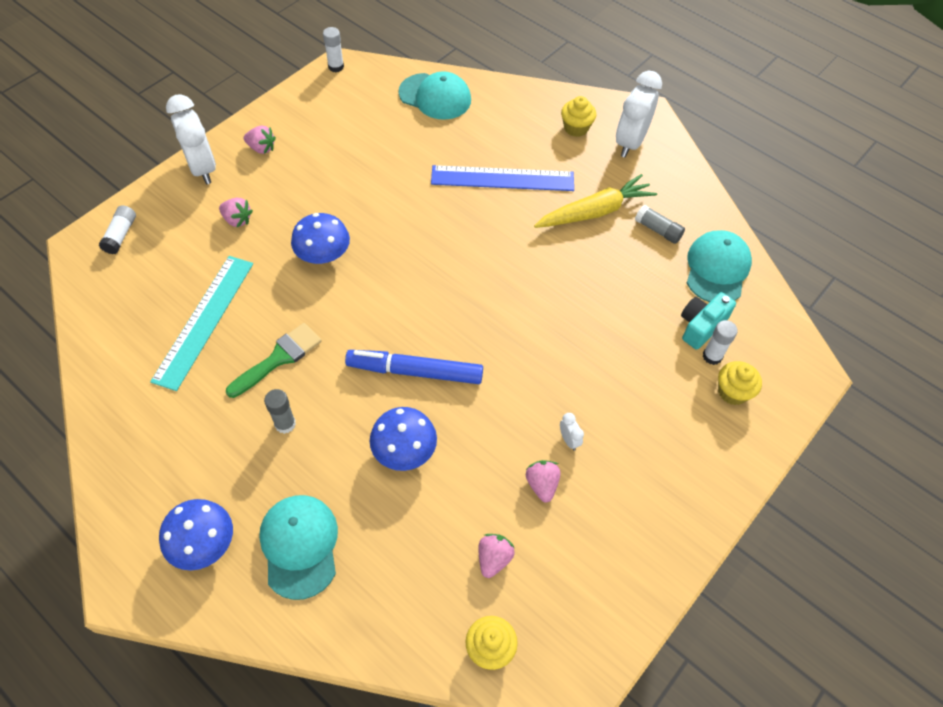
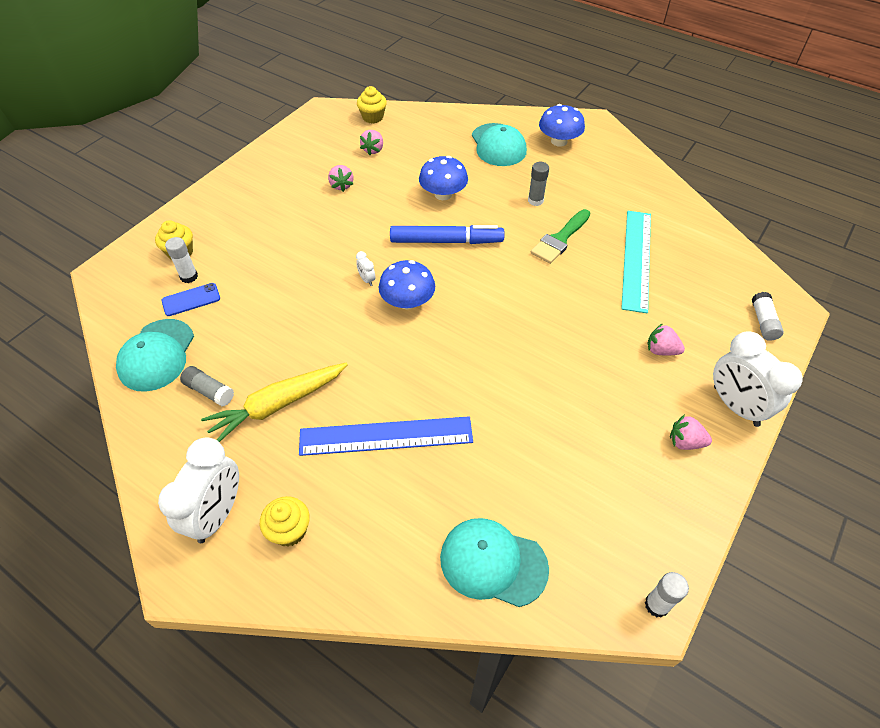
camera: 175 degrees right, 5 degrees down
(323, 254) = (559, 325): blue mushroom -> blue mushroom (407, 301)
(569, 440) = (320, 210): white clock -> white clock (367, 280)
(701, 326) = (191, 300): turquoise camera -> blue phone

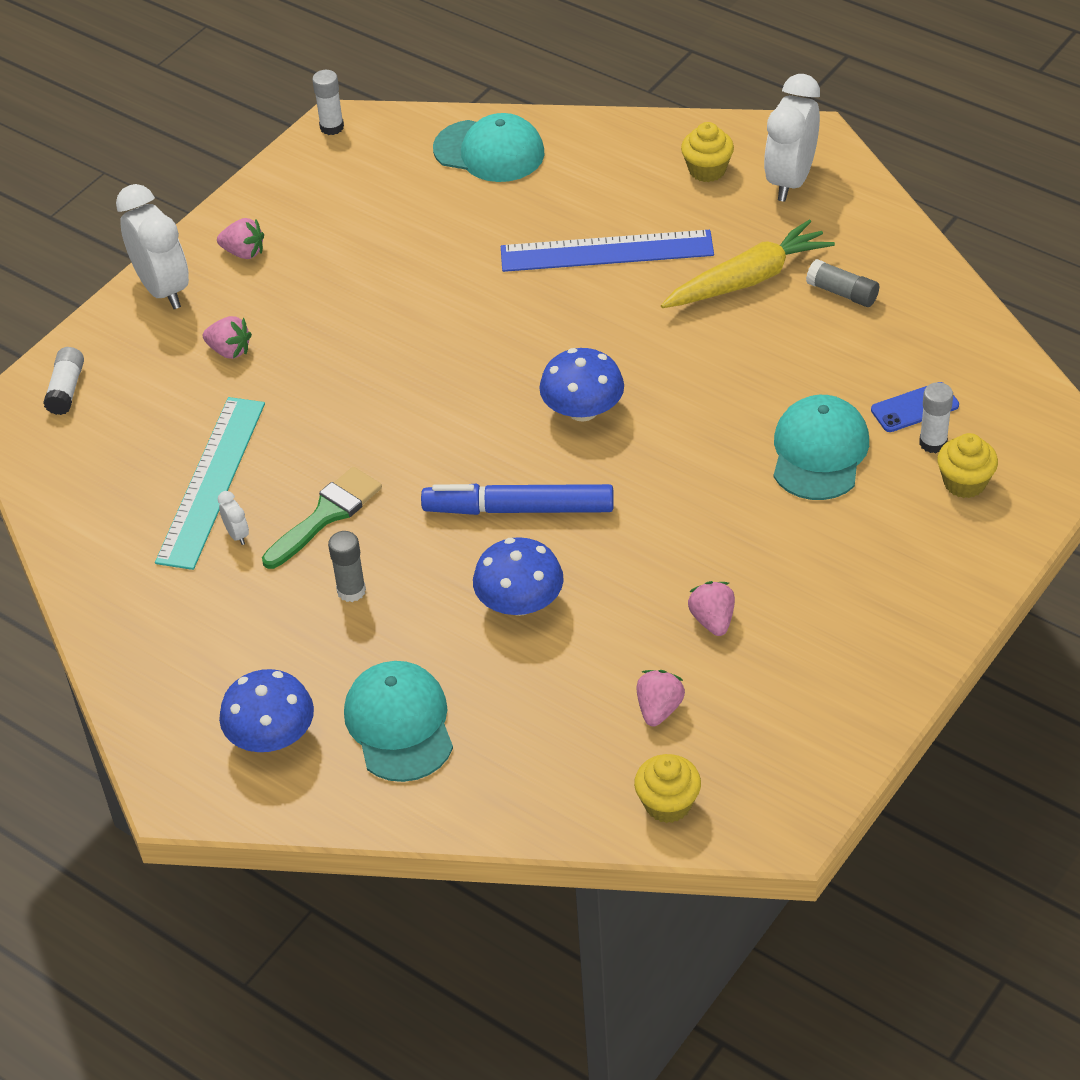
camera: 175 degrees left, 5 degrees down
(157, 355) = (932, 333): turquoise cap -> turquoise cap (819, 452)
(367, 280) = (648, 442): white clock -> white clock (237, 534)

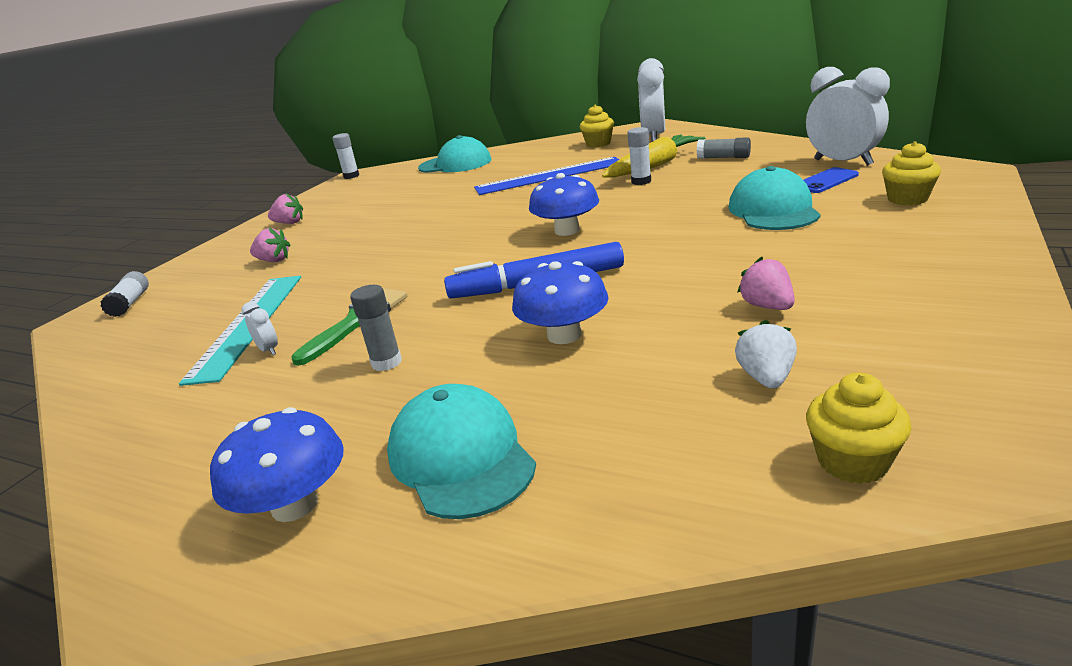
camera: 10 degrees left, 20 degrees down
(163, 289) = (226, 247): white clock -> white clock (843, 162)
(659, 709) = (766, 378): pink strawberry -> white strawberry
(933, 443) = (858, 190): white glue stick -> white glue stick (641, 181)

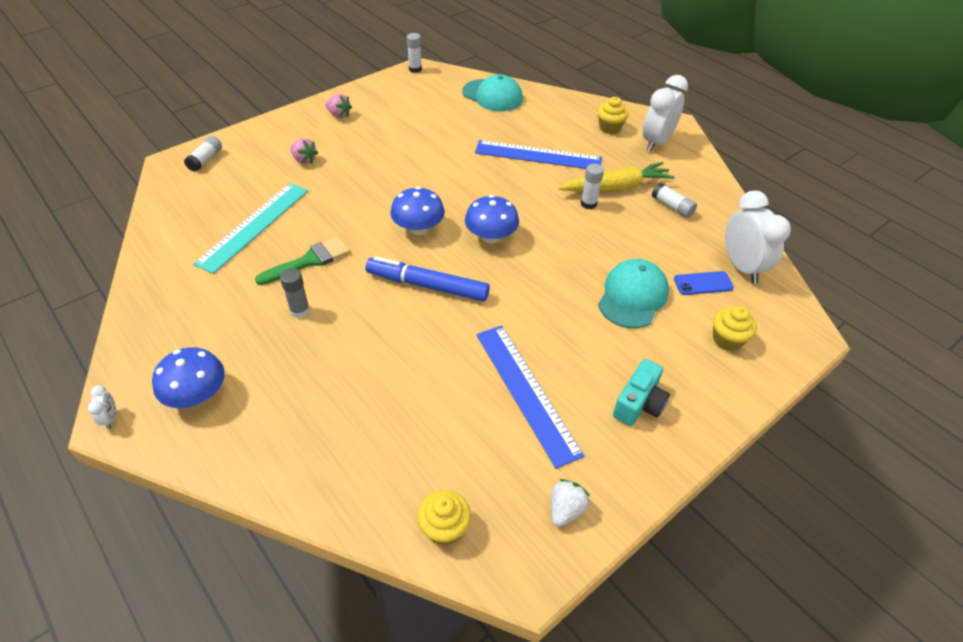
camera: 20 degrees right, 20 degrees up
(269, 350) = (251, 259): white clock -> white clock (110, 418)
(460, 457) = (284, 410): turquoise cap -> none
(564, 335) = (402, 345): blue mushroom -> blue mushroom (418, 228)
(724, 158) = (672, 207): grey glue stick -> white glue stick
(766, 378) = (466, 448): white strawberry -> white strawberry (565, 510)
(767, 306) = (526, 391): pink strawberry -> blue ruler
(900, 265) = (639, 403): none -> turquoise camera

